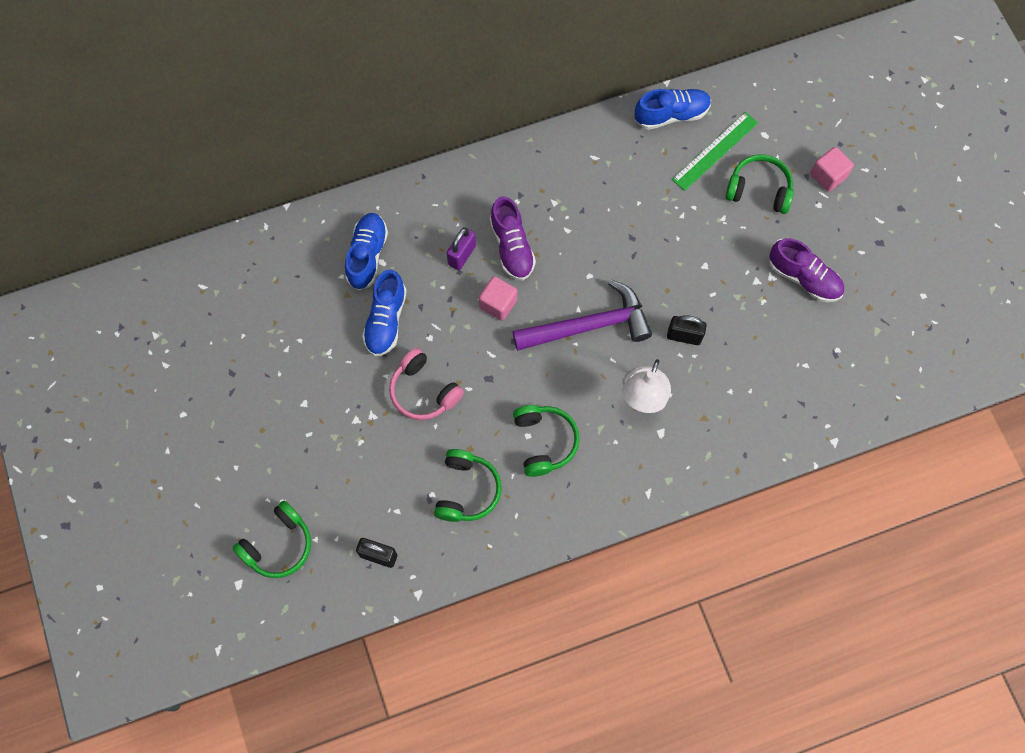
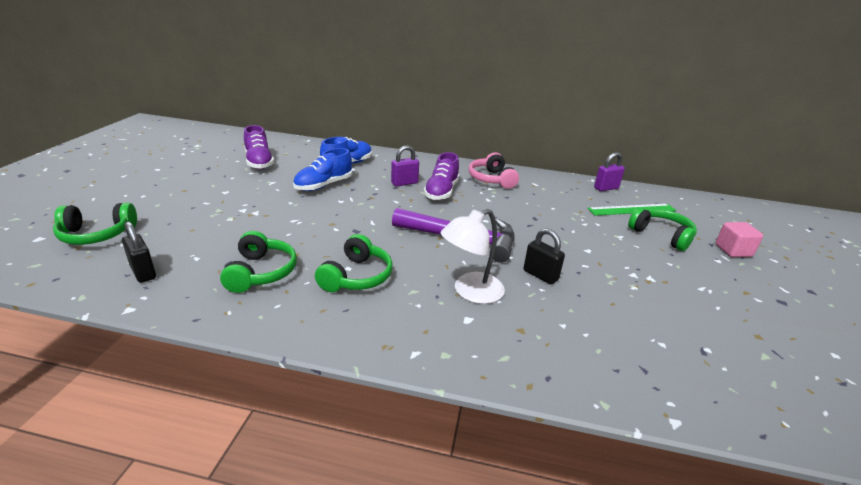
camera: 30 degrees right, 40 degrees down
(423, 391) = (304, 217): pink headphones -> pink headphones (491, 179)
(467, 490) = (261, 272): green headphones -> green headphones turned 45 degrees counterclockwise
(498, 304) = (404, 206): pink cube -> none
(671, 115) = (606, 188): blue shoe -> purple padlock
(804, 278) = (685, 290): purple shoe -> purple shoe (259, 162)

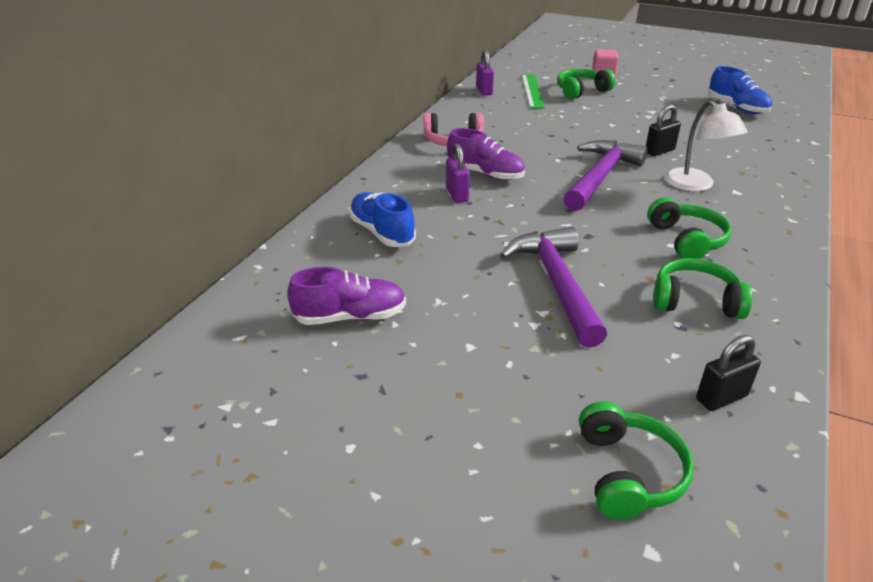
camera: 75 degrees left, 5 degrees up
(288, 217) = (557, 284): none -> purple hammer
(323, 185) = (457, 254): blue shoe -> blue shoe (737, 107)
(356, 276) = (687, 240): green headphones -> green headphones turned 45 degrees clockwise

